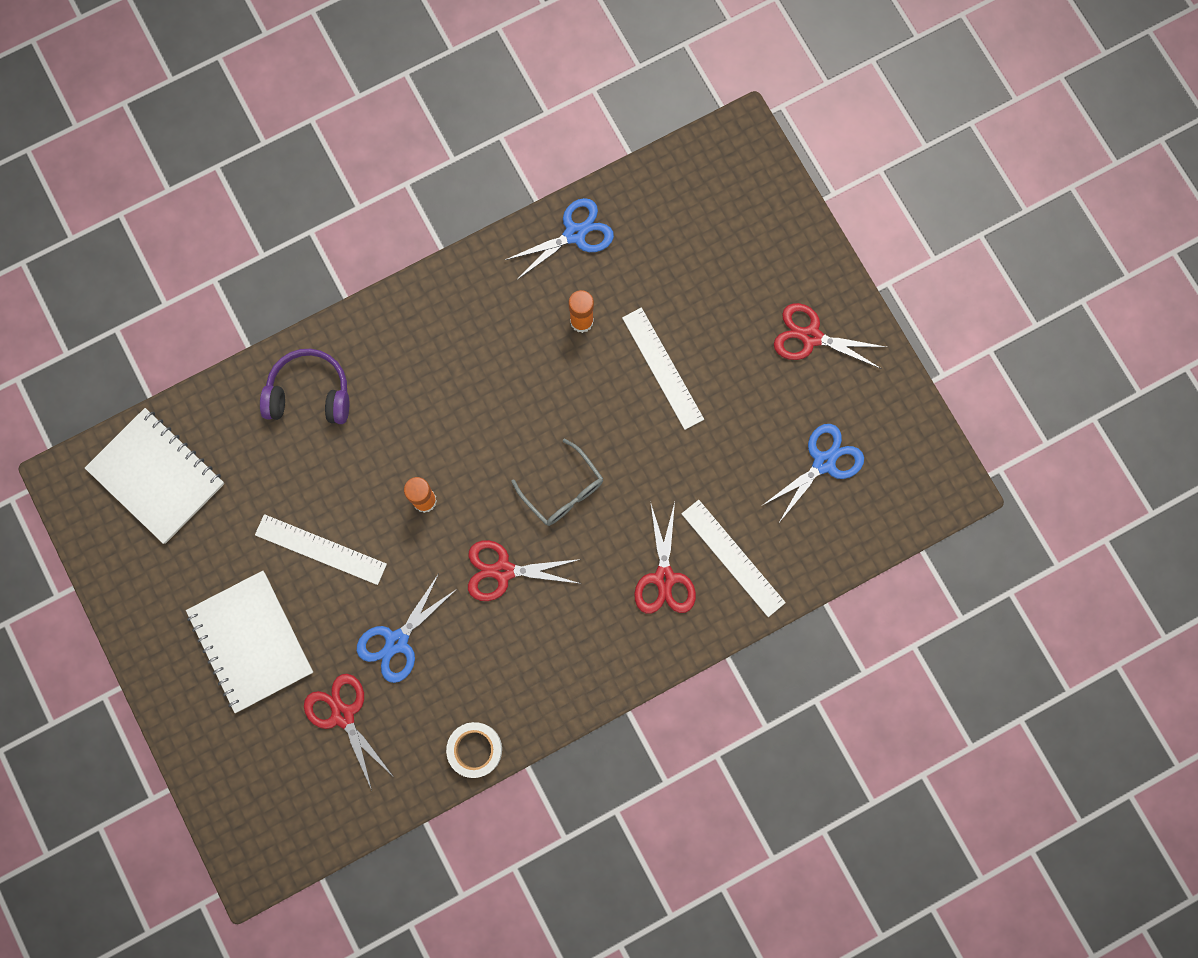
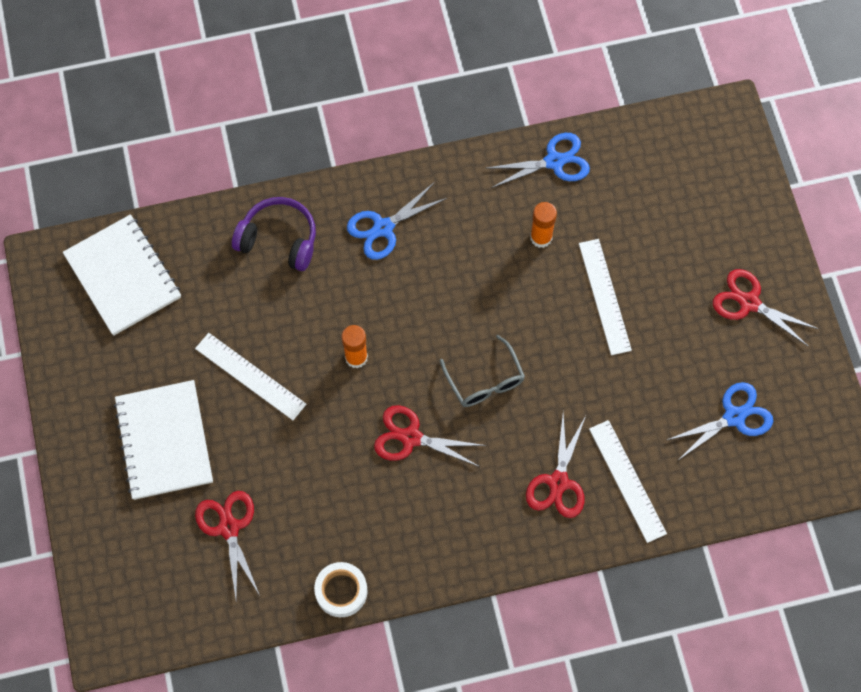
camera: 15 degrees right, 10 degrees down
(397, 641) = (296, 475): blue scissors -> blue scissors (383, 228)

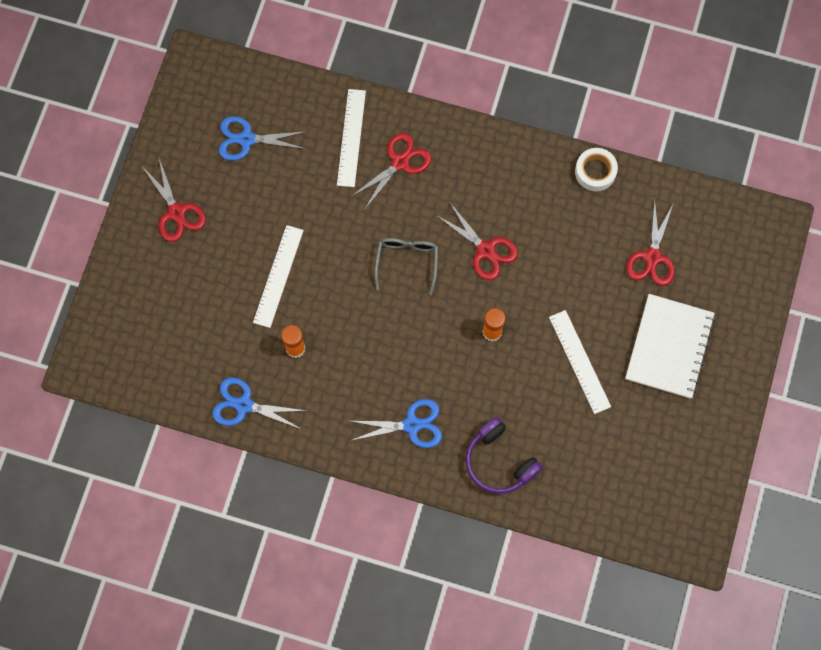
camera: 150 degrees left, 5 degrees up
(123, 276) = (638, 499): white notebook -> none

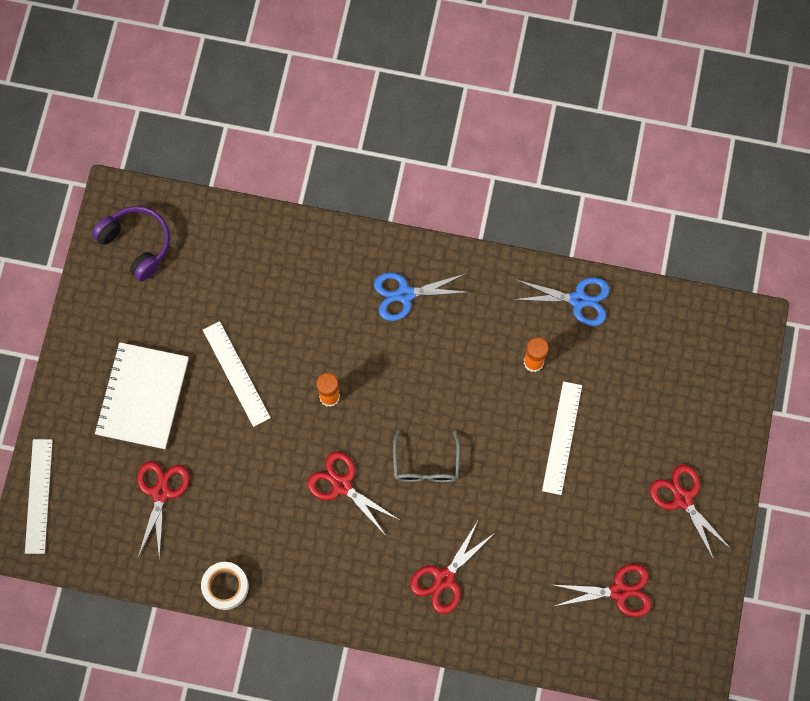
camera: 175 degrees right, 0 degrees up
(246, 139) = (619, 591): blue scissors -> red scissors
(351, 137) = (502, 604): white ruler -> white ruler (38, 496)
(499, 461) = (314, 266): purple headphones -> purple headphones (137, 244)

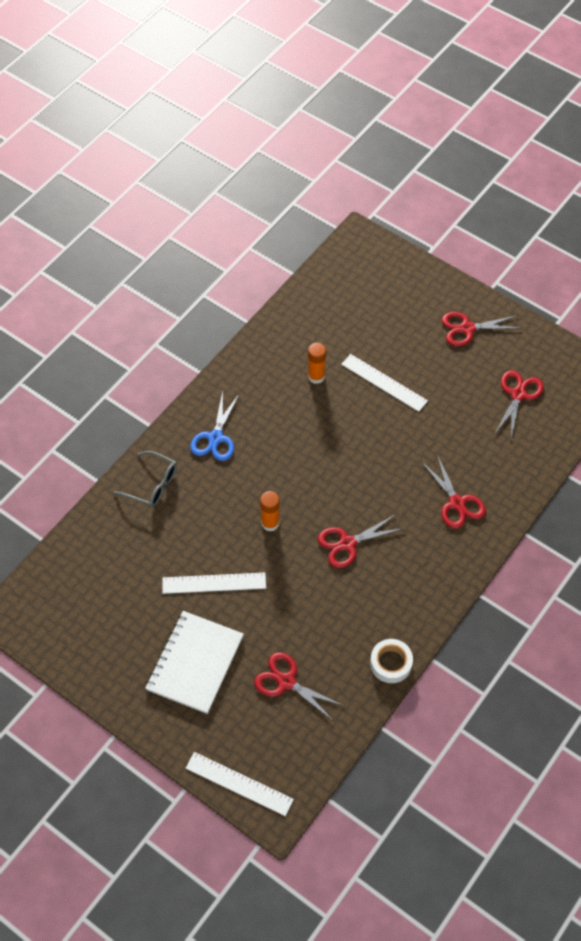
camera: 65 degrees left, 15 degrees down
(137, 244) = (58, 614): purple headphones -> none
(142, 396) = (195, 663): white notebook -> white notebook turned 75 degrees clockwise
(426, 465) = (360, 479): grey glasses -> grey glasses (152, 485)
(578, 300) = (283, 329): blue scissors -> none

